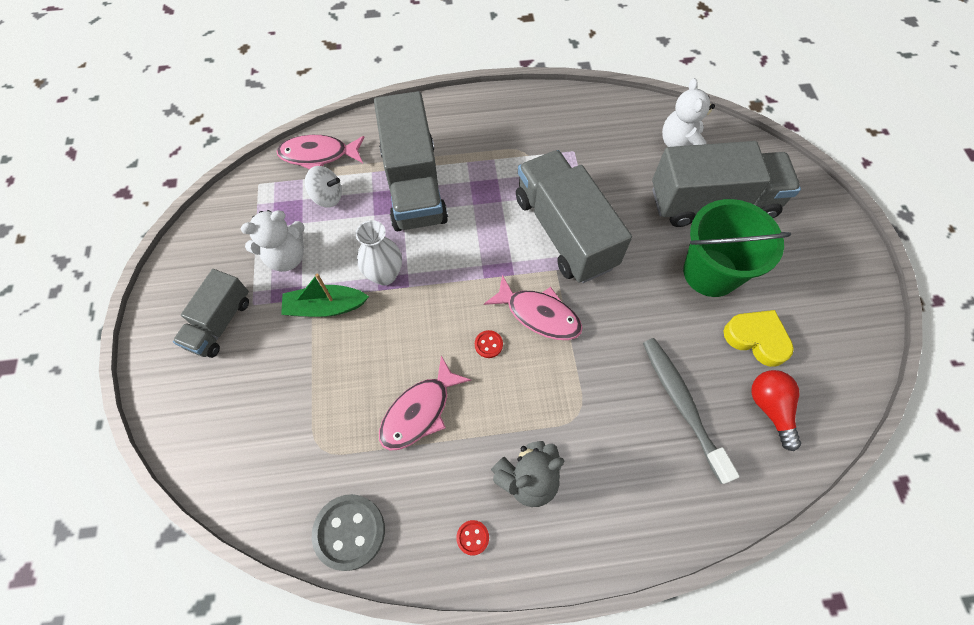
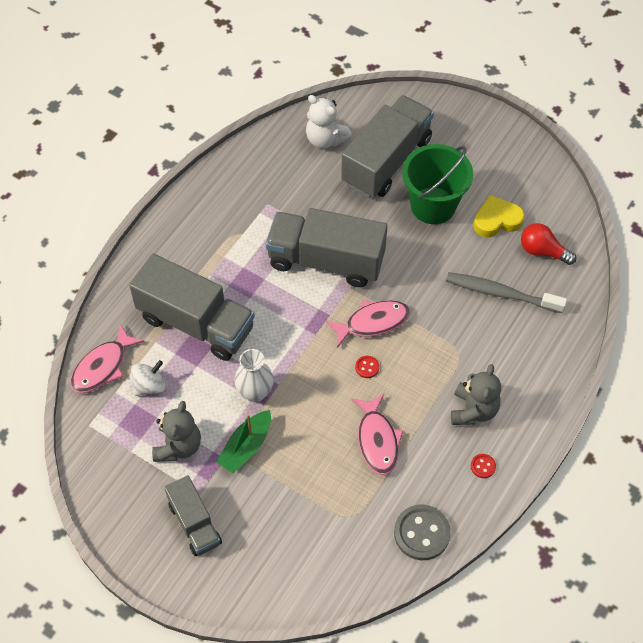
camera: 50 degrees left, 5 degrees down
(286, 257) = (178, 446): white teddy bear -> grey teddy bear

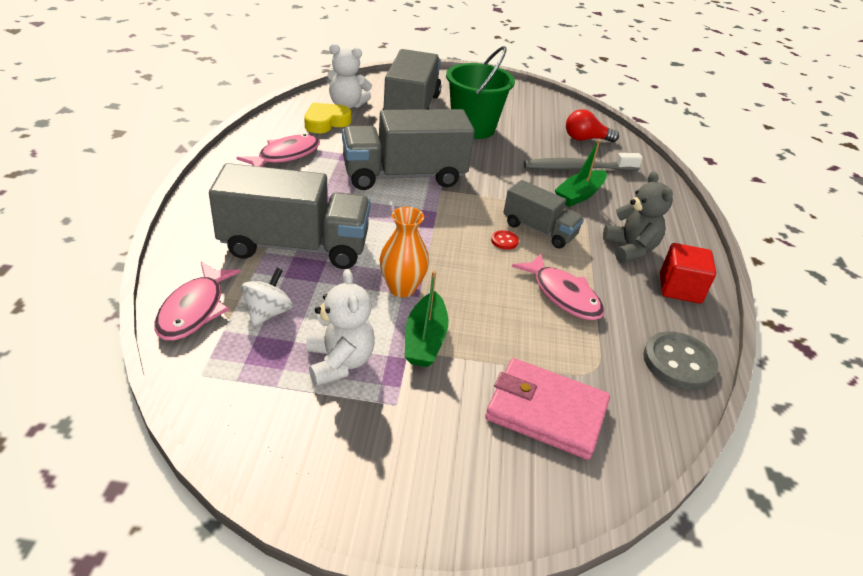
camera: 30 degrees left, 20 degrees down
(178, 446) = (339, 362): grey teddy bear -> white teddy bear
(194, 523) = (412, 440): grey truck -> grey truck (539, 230)
(255, 392) = (402, 288): white vase -> orange vase
(294, 536) = (546, 412): none -> pink wallet
(372, 322) = (483, 208): pink fish -> pink fish (285, 155)
(476, 330) = (579, 195): none -> green boat
(483, 466) = (680, 288): red button -> red cube
(496, 220) = (533, 128): yellow heart -> yellow heart (326, 122)

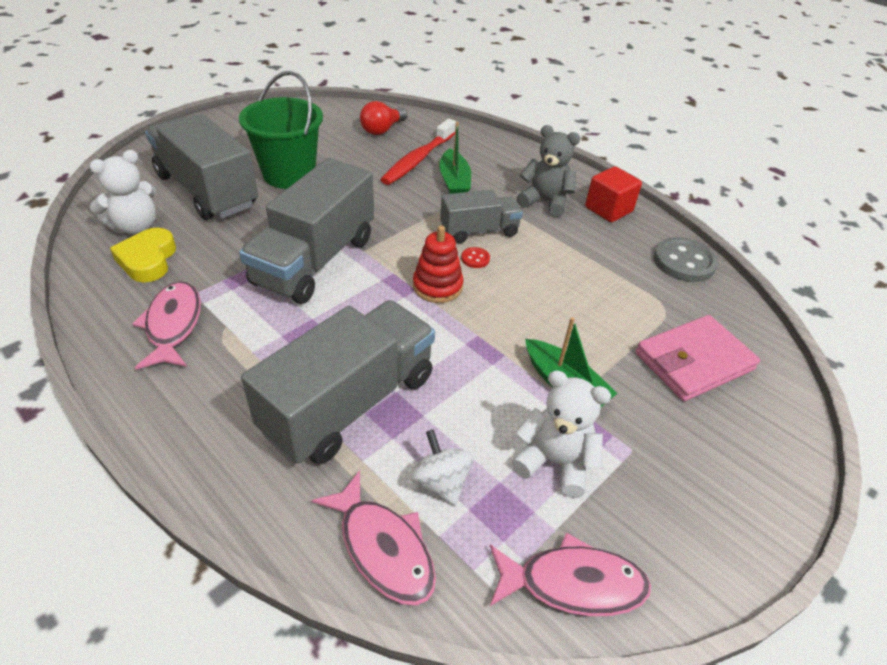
camera: 50 degrees left, 5 degrees up
(402, 288) = (484, 360): orange vase -> none
(449, 236) = (437, 286): none -> red stacking toy
(563, 295) = (570, 270): pink fish -> pink fish (573, 583)
(577, 168) = (418, 160): grey toothbrush -> red toothbrush

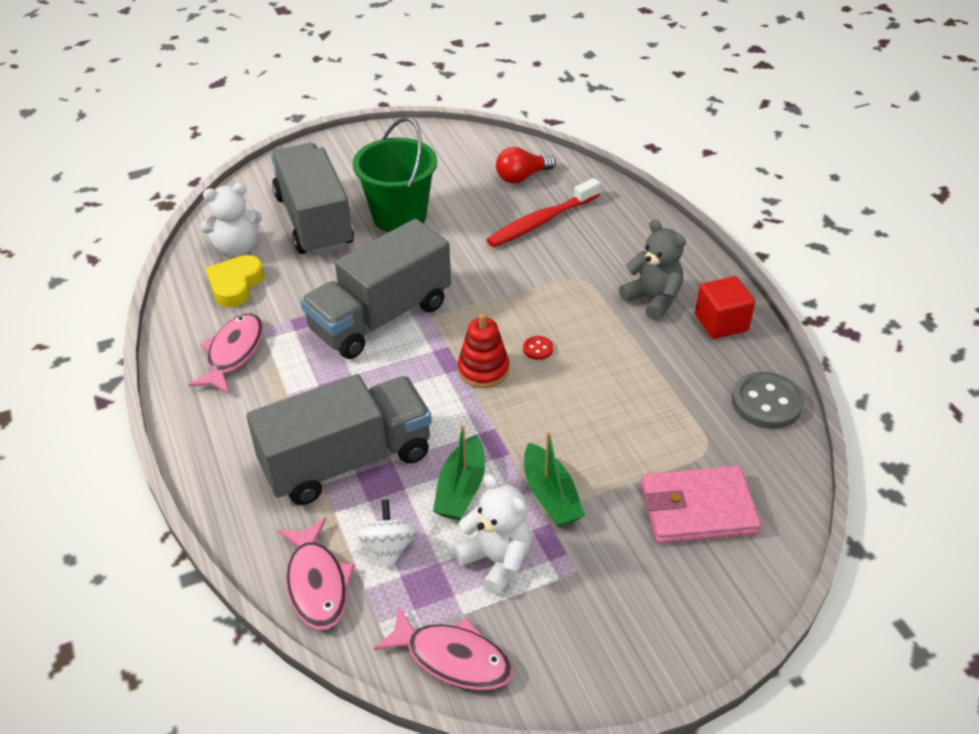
camera: 25 degrees right, 0 degrees up
(454, 181) = (566, 256): green boat -> green boat (461, 489)
(479, 231) = (559, 319): grey truck -> none

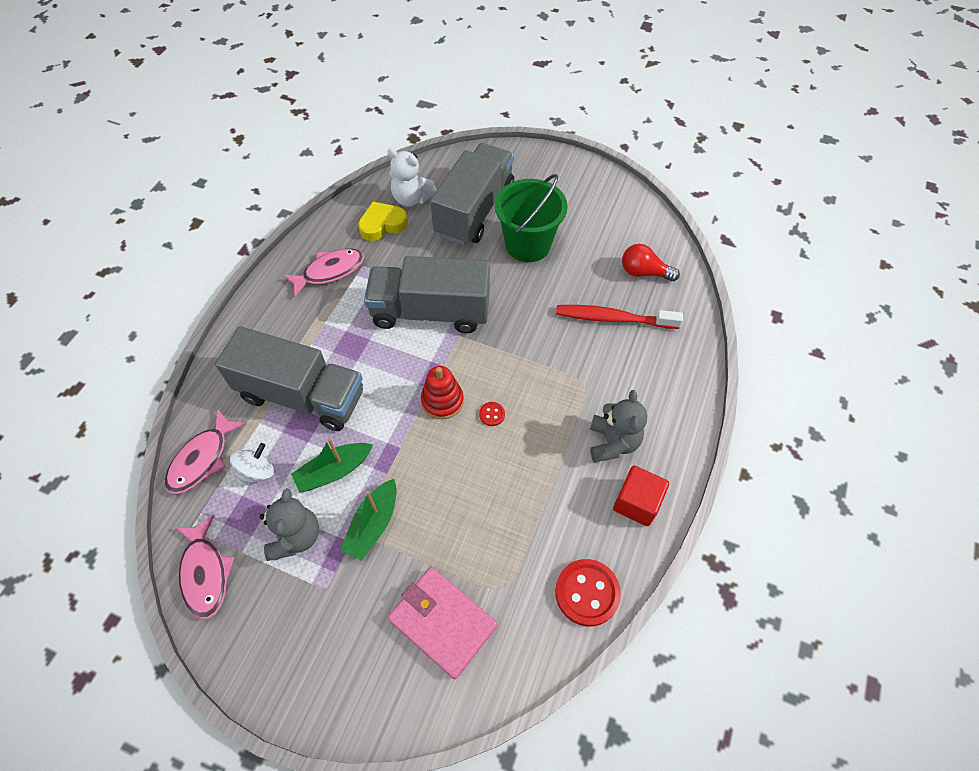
camera: 45 degrees right, 15 degrees up
(497, 560) = (296, 536): white teddy bear -> grey teddy bear
(766, 402) = (587, 593): grey button -> red button

